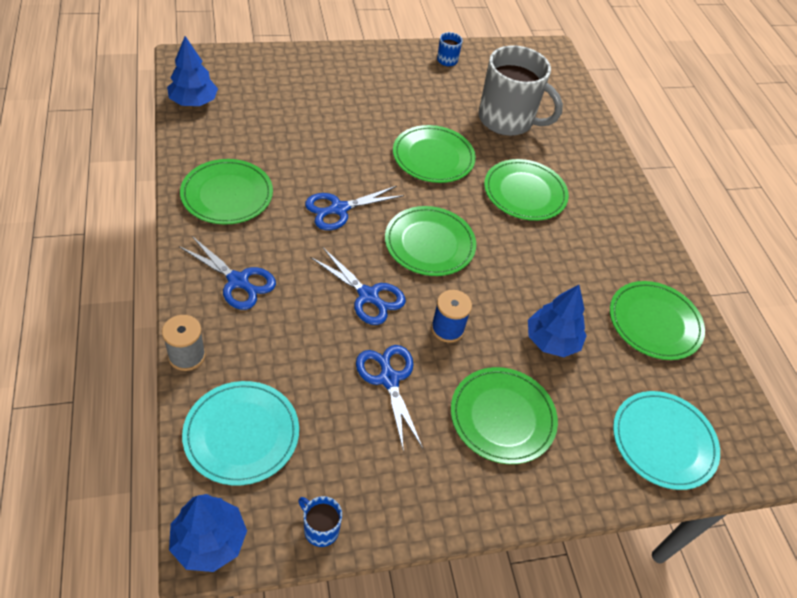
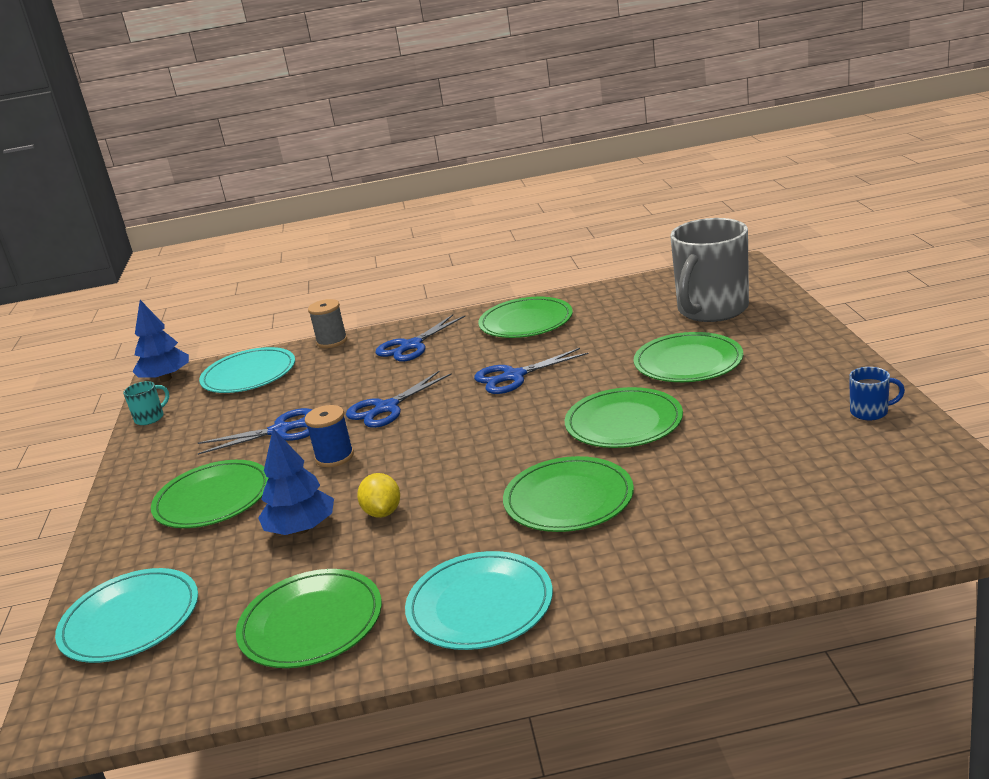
camera: 105 degrees right, 25 degrees down
(194, 102) = (665, 283): blue tree -> none
(320, 529) = (150, 418): blue mug -> turquoise mug
(338, 209) = (513, 376): blue scissors -> blue scissors turned 90 degrees counterclockwise
(429, 243) = (463, 435): green plate -> green plate (688, 362)
(507, 120) = (738, 475): grey mug -> grey mug (711, 310)
(533, 290) = (383, 512): none -> yellow lemon
(630, 239) = (480, 605): none -> turquoise plate

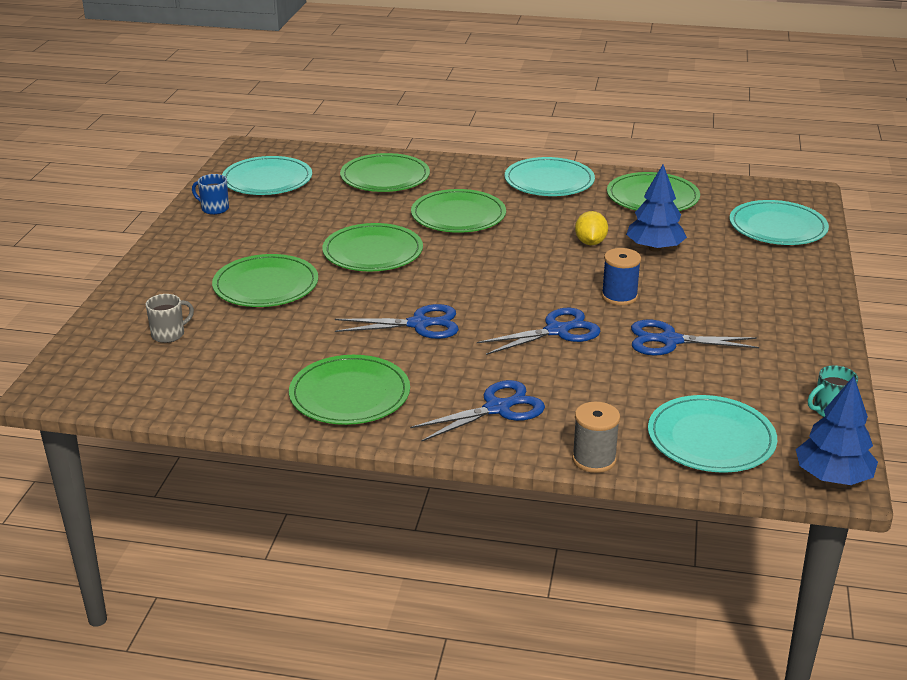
camera: 165 degrees left, 5 degrees up
(213, 498) = (732, 292): green plate -> green plate (385, 177)
(711, 310) = (169, 334): grey mug -> grey mug, size x0.41
(877, 470) = (267, 180): none -> turquoise plate

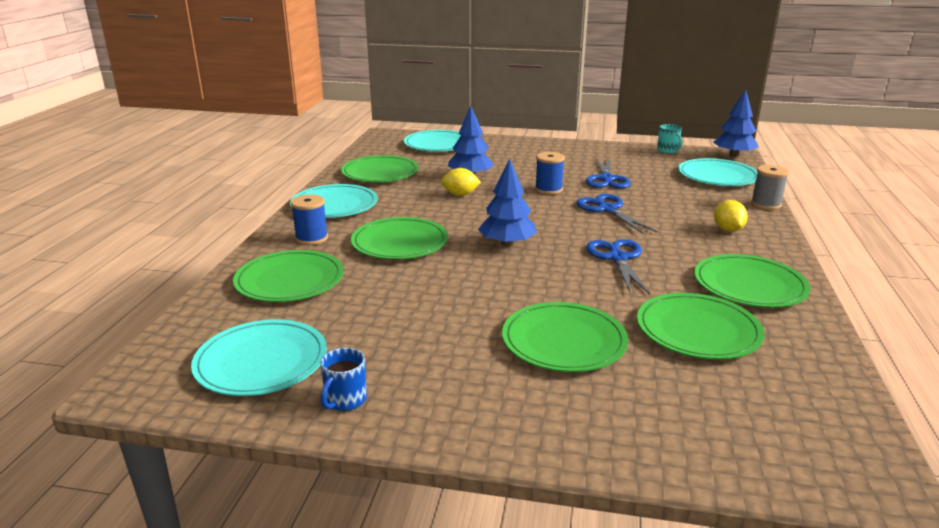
camera: 90 degrees left, 5 degrees down
(169, 334) = (700, 400): grey mug -> none
(373, 252) = (479, 282): green plate -> green plate (698, 330)
(455, 266) = (507, 244): none -> blue tree
(467, 178) = (311, 238): none -> blue spool
(498, 408) = (727, 230): blue scissors -> yellow lemon

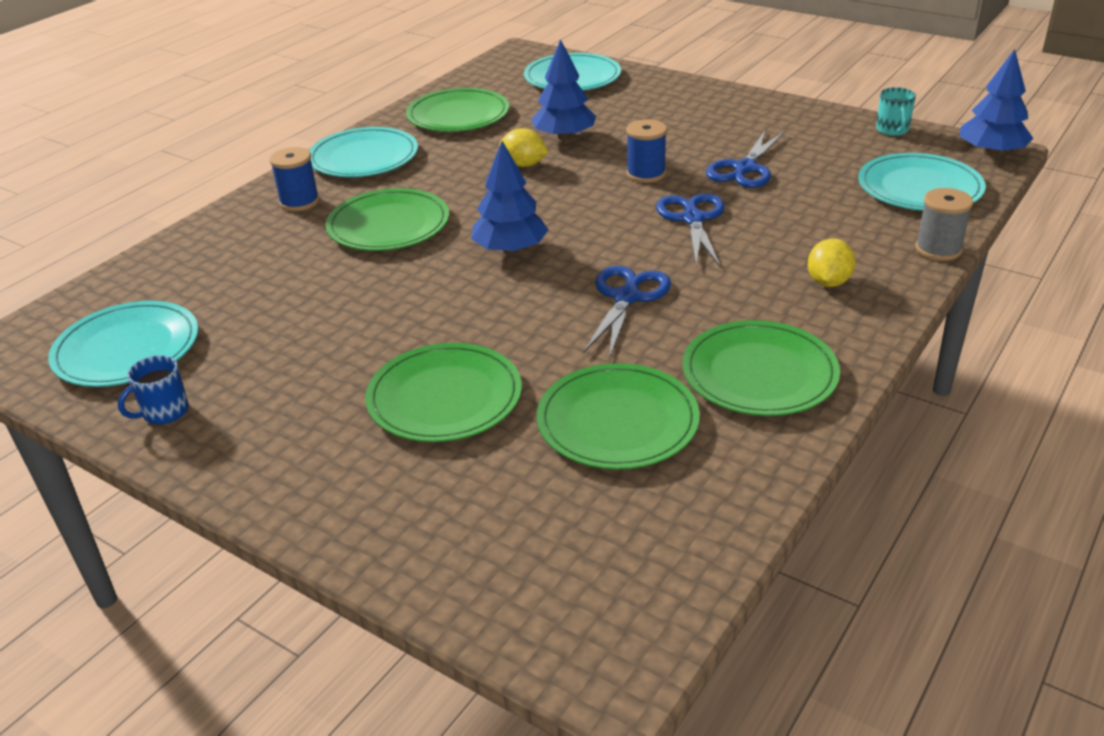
camera: 25 degrees right, 10 degrees up
(289, 280) = (232, 254): green plate -> none

